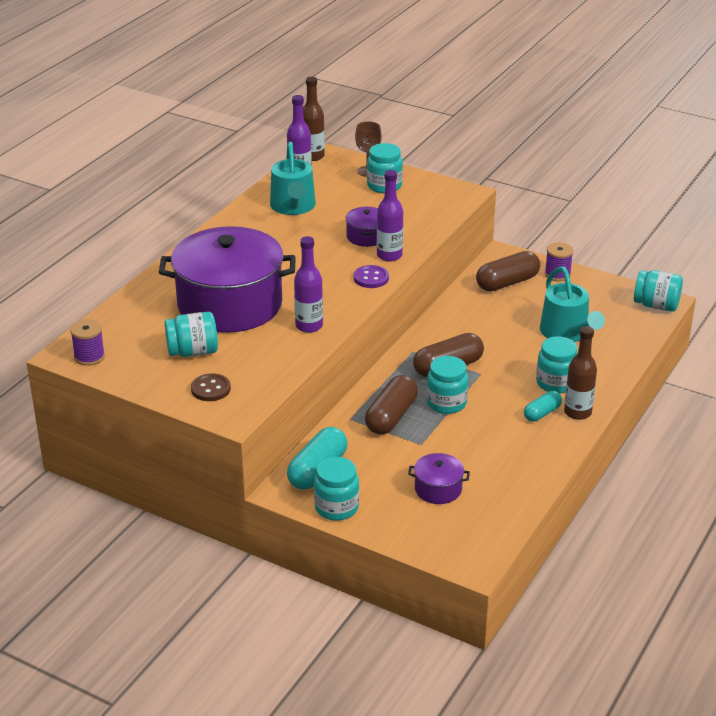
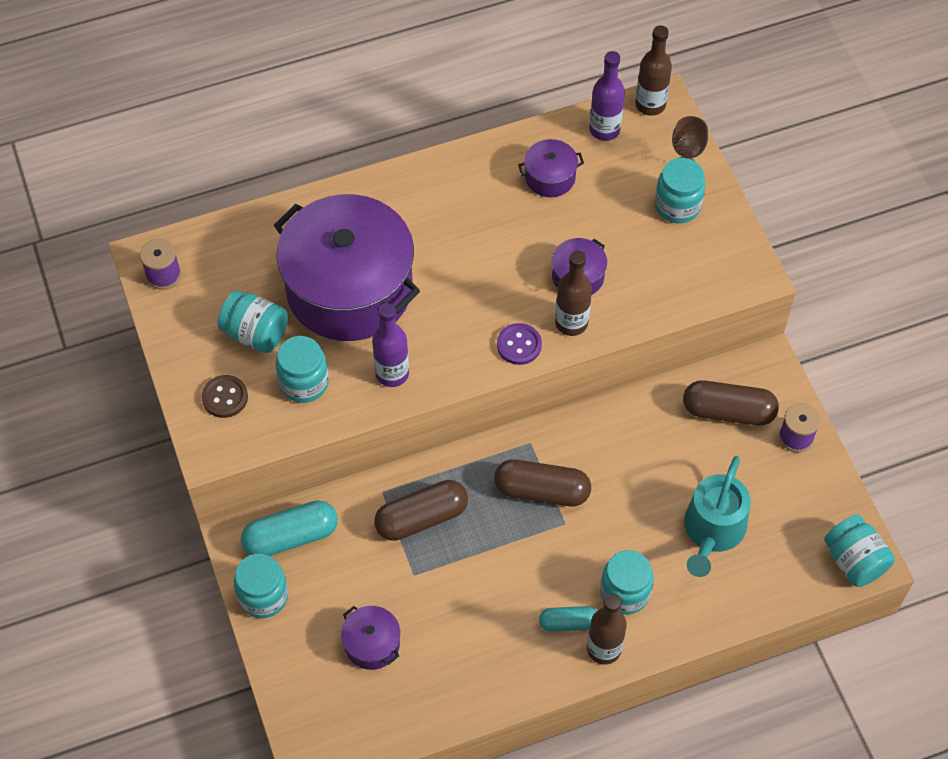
camera: 40 degrees right, 25 degrees up
(293, 206) = (550, 177): turquoise watering can -> purple pot
(389, 255) = (571, 323): purple bottle -> brown bottle
(446, 403) = (490, 539): turquoise jar -> turquoise jar (304, 383)

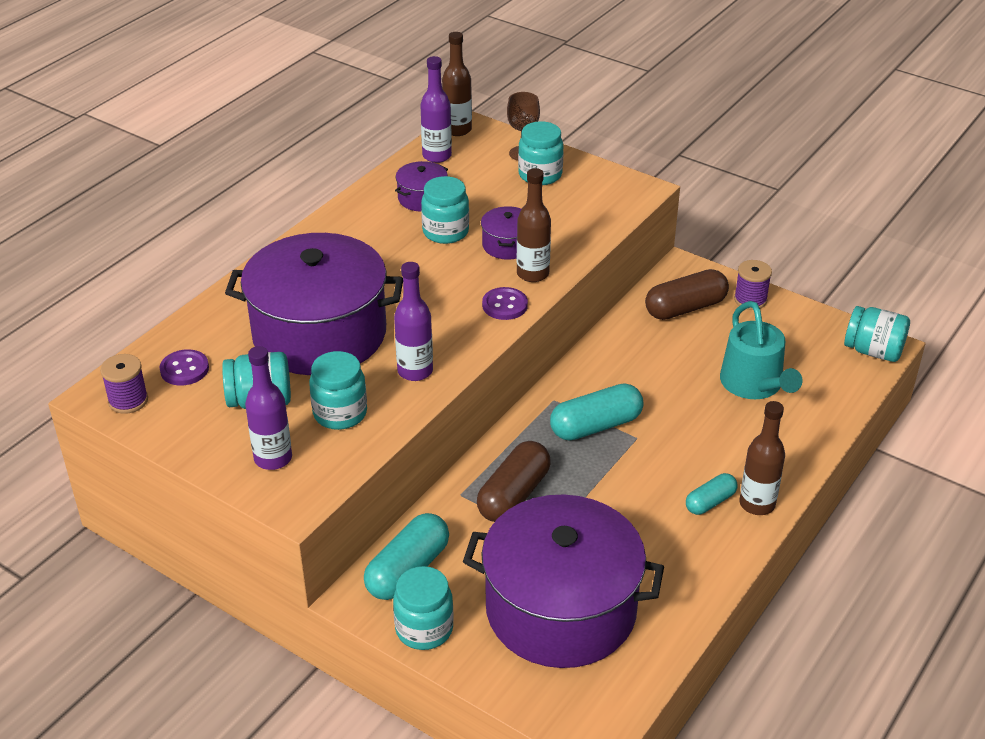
camera: 35 degrees left, 20 degrees down
(224, 266) = (184, 369): none -> purple button
(225, 397) = (273, 458): brown button -> purple bottle
(372, 644) = (560, 609): purple pot -> purple pot, size x2.41
(541, 491) = (596, 426): brown capsule -> turquoise capsule
(625, 593) = (732, 458): turquoise jar -> turquoise jar (445, 232)

